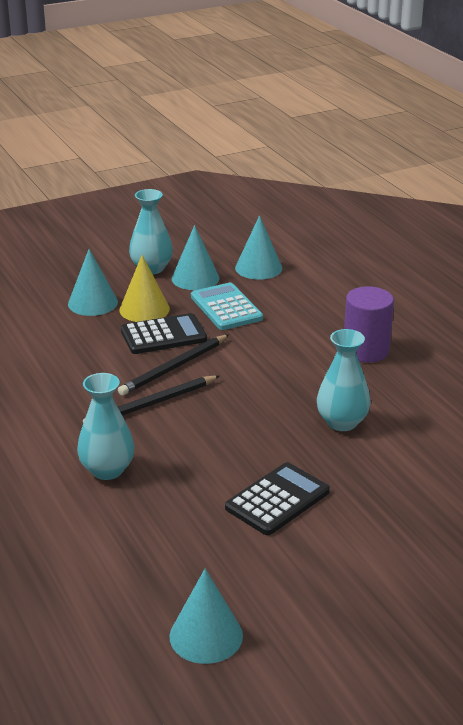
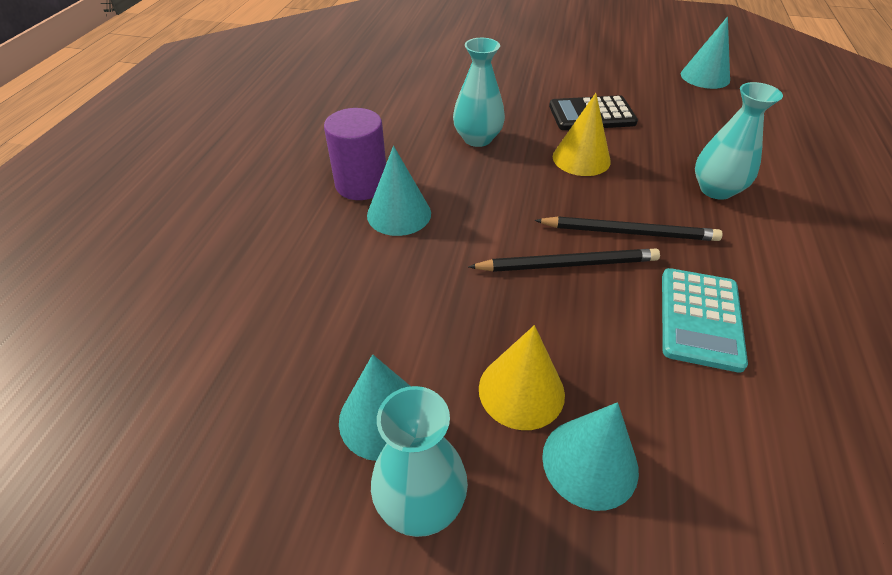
camera: 140 degrees left, 15 degrees up
(163, 335) = (537, 321): black calculator -> none
(226, 308) = (414, 323): turquoise calculator -> turquoise calculator (700, 318)
(239, 446) = (581, 158): none -> yellow cone
(258, 268) = (276, 379): turquoise cone -> turquoise cone (399, 214)

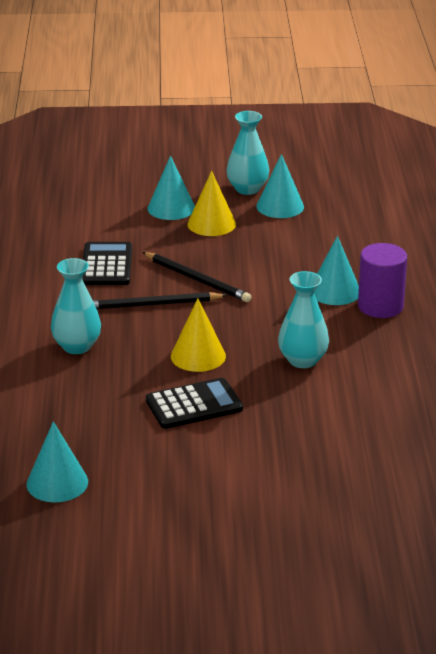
camera: 165 degrees right, 15 degrees down
(567, 264) = (197, 279): black pencil -> black pencil turned 120 degrees counterclockwise
(700, 318) = (106, 265): turquoise calculator -> black calculator

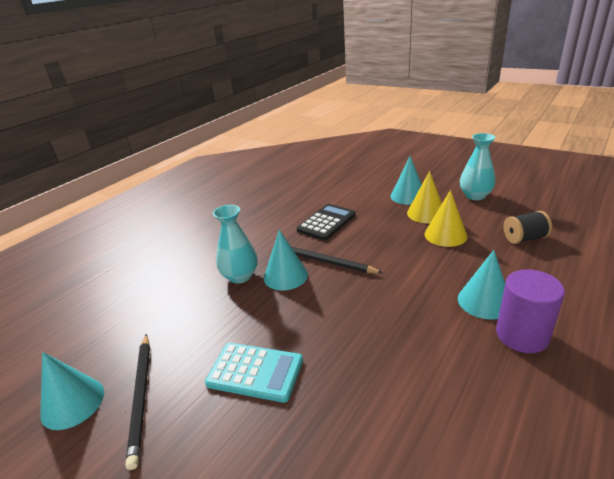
camera: 40 degrees right, 0 degrees up
(194, 405) = (255, 372): black calculator -> turquoise calculator
(197, 279) = (375, 252): black pencil -> black pencil (141, 396)
(198, 356) = (310, 320): yellow cone -> yellow cone (445, 235)
(280, 206) = (491, 213): turquoise cone -> turquoise cone (285, 276)
(302, 360) = (394, 366): turquoise vase -> none
(330, 224) = (524, 238): none -> black spool

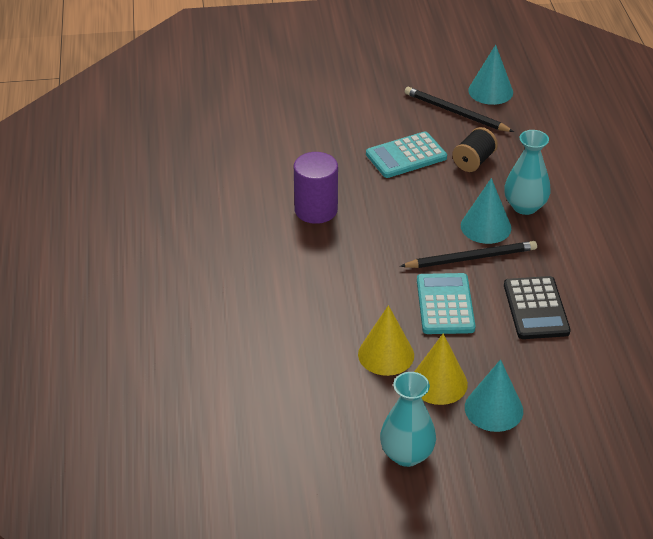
camera: 135 degrees right, 10 degrees up
(376, 244) = (445, 304): none -> turquoise calculator
(484, 301) = (292, 286): turquoise cone -> none
(522, 335) = (246, 269): purple cylinder -> purple cylinder (316, 210)
(524, 238) = (298, 391): black spool -> black spool (474, 161)

